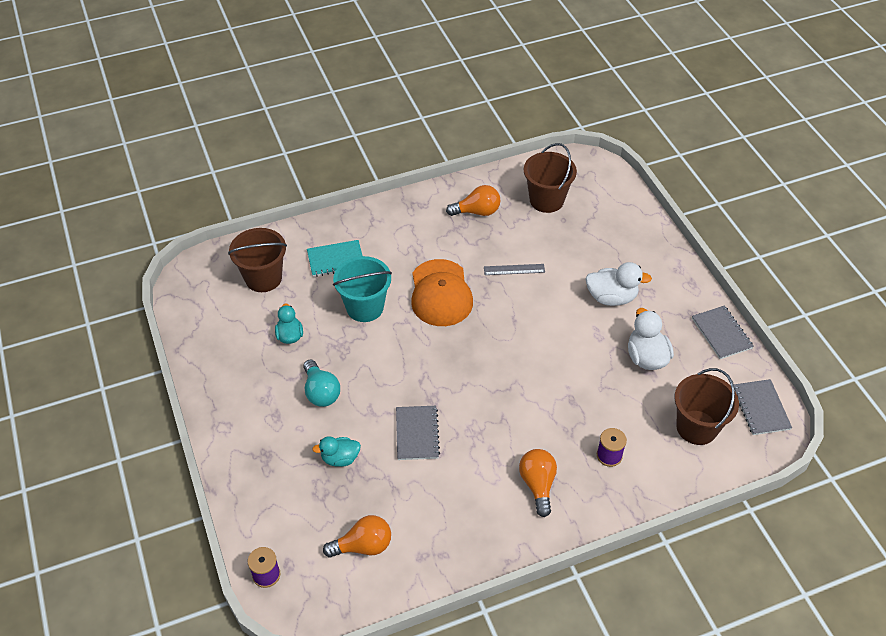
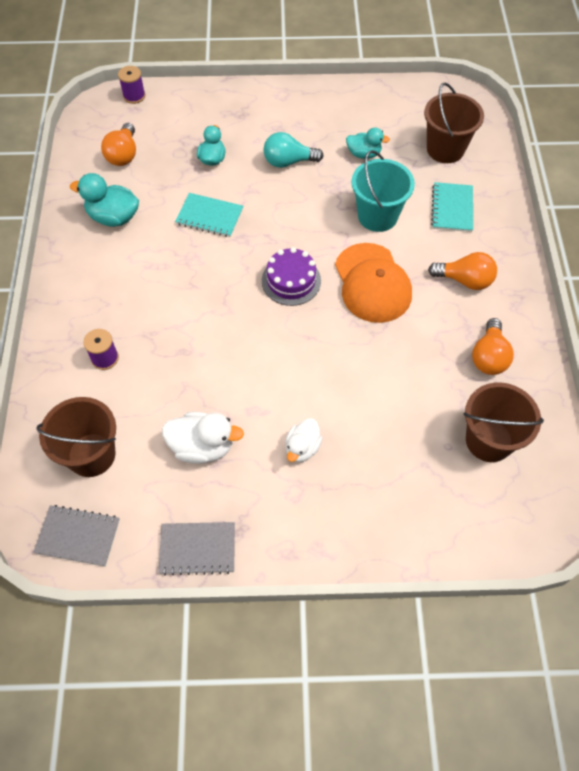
camera: 110 degrees right, 10 degrees up
(417, 434) = (209, 216): grey notebook -> turquoise notebook
(440, 293) = (372, 283): orange cap -> orange cap turned 120 degrees counterclockwise
(452, 517) = (113, 217): none -> turquoise duck
(463, 348) = (291, 281): none -> purple cake
(514, 269) = (382, 363): grey ruler -> none
(538, 485) = (108, 288): orange light bulb -> orange light bulb (465, 280)
(611, 297) = (302, 448): white duck -> white duck, size x0.66

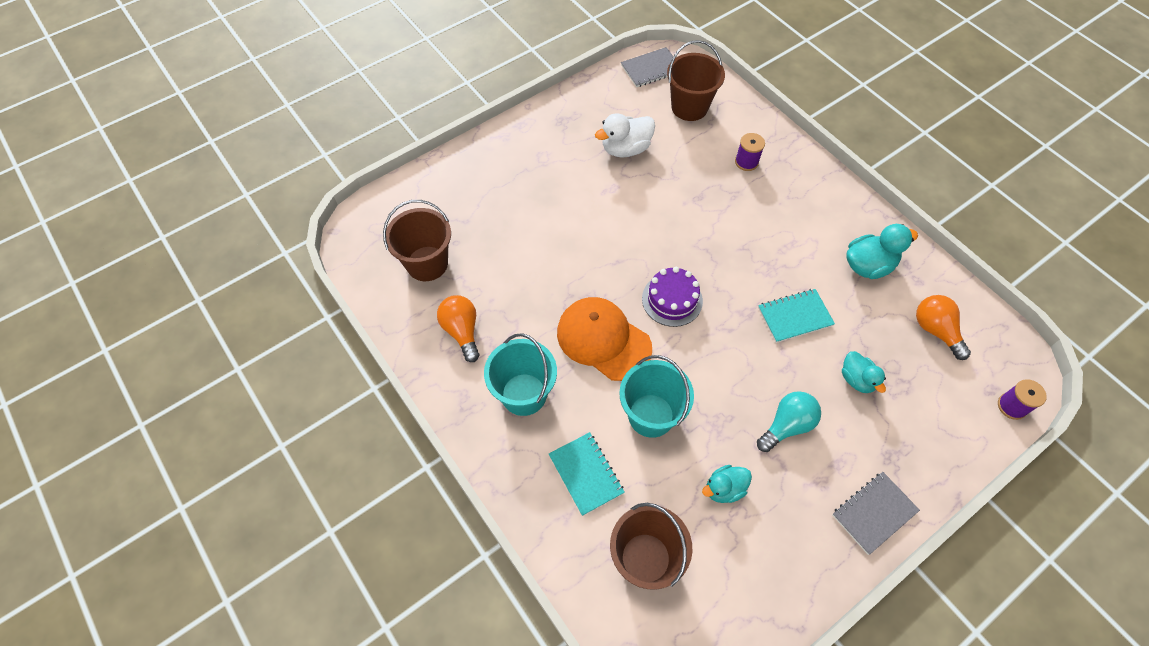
camera: 145 degrees right, 0 degrees up
(197, 549) = (577, 99): grey notebook -> grey notebook (874, 513)
(302, 448) = (559, 184): white duck -> none
(465, 280) = (524, 394): orange light bulb -> turquoise bucket

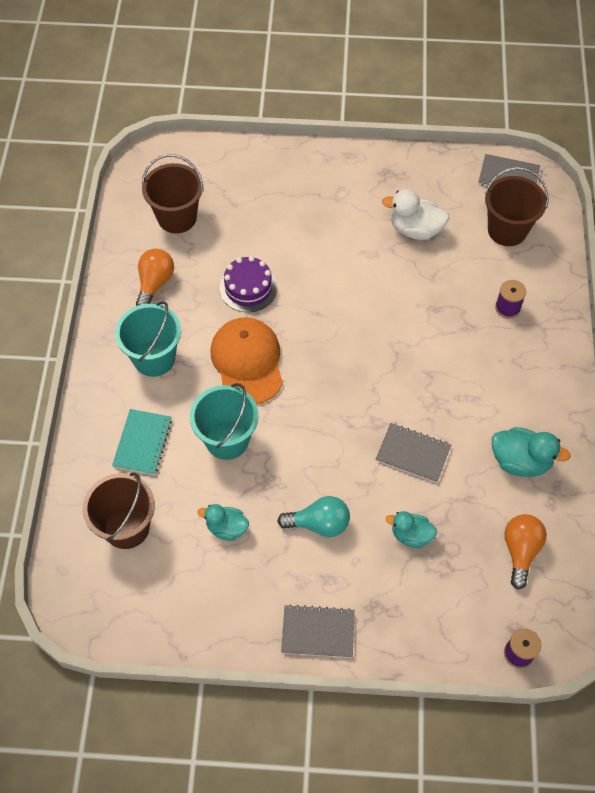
camera: 40 degrees right, 0 degrees up
(672, 300) = (329, 371): purple cake -> purple cake (248, 288)
(795, 316) = (413, 454): turquoise notebook -> grey notebook
(857, 379) = (411, 535): turquoise duck -> turquoise duck turned 90 degrees clockwise

